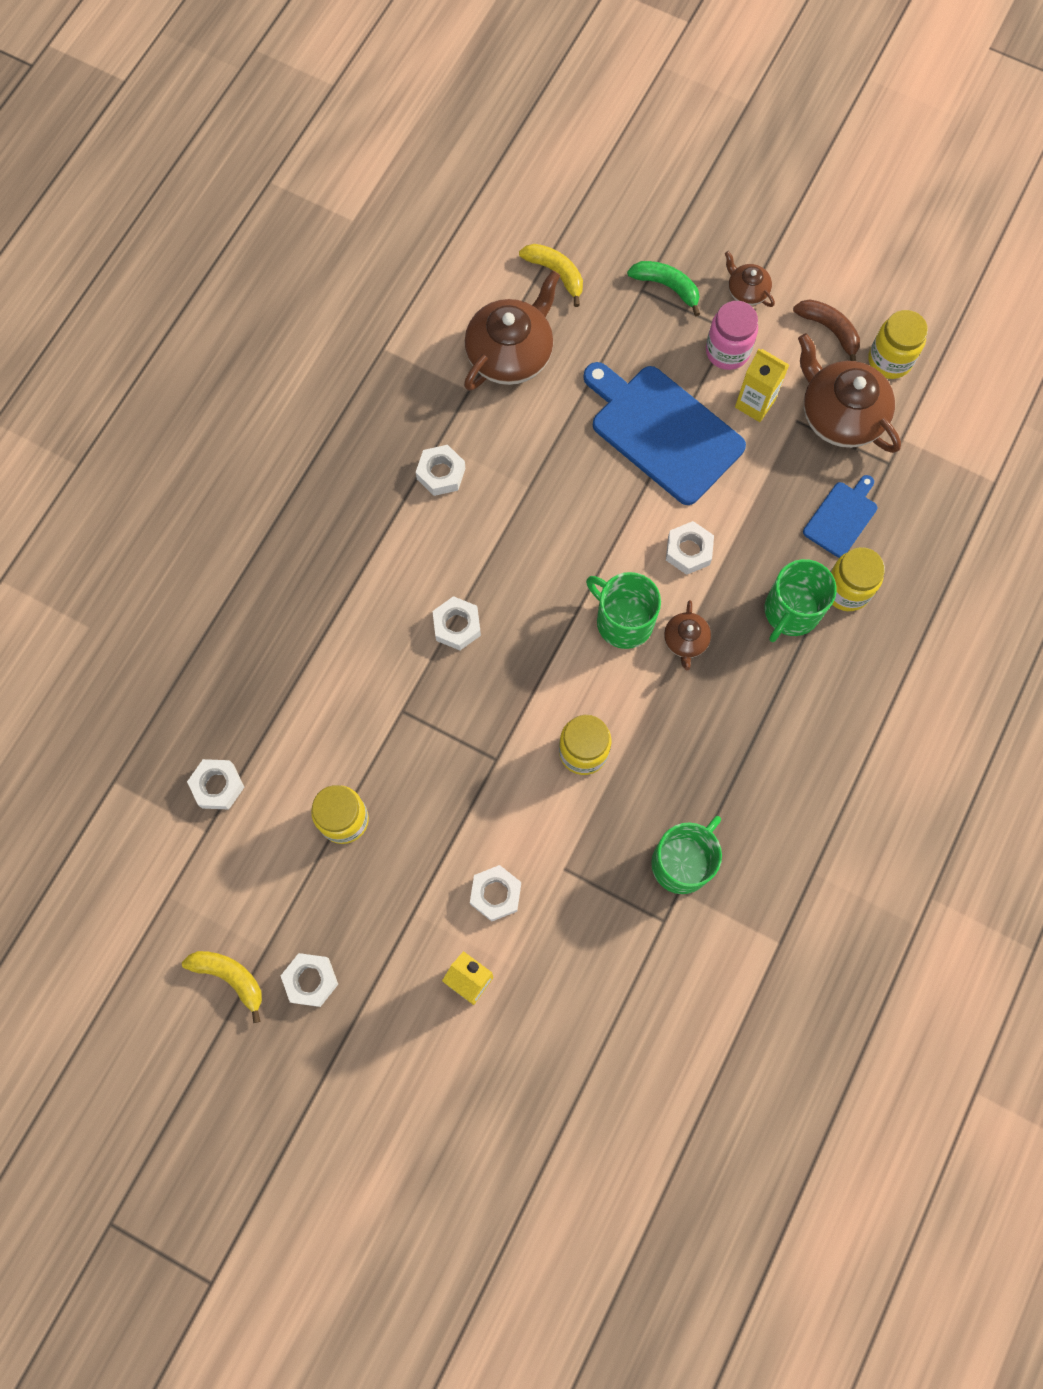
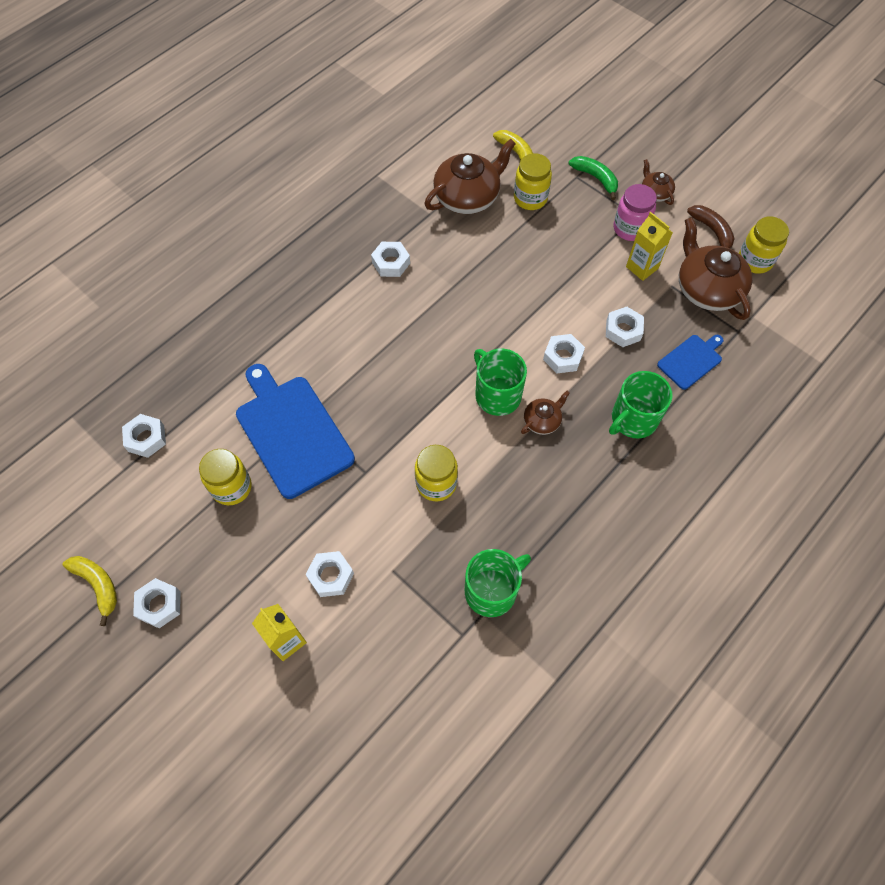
camera: 15 degrees right, 10 degrees down
(457, 626) = (367, 368): white nut -> white nut (623, 330)
(663, 431) = (566, 271): blue cutting board -> blue cutting board (292, 432)
(685, 641) = (542, 421): brown teapot -> brown teapot turned 150 degrees counterclockwise
(846, 590) = (682, 414): yellow jar -> yellow jar (530, 198)

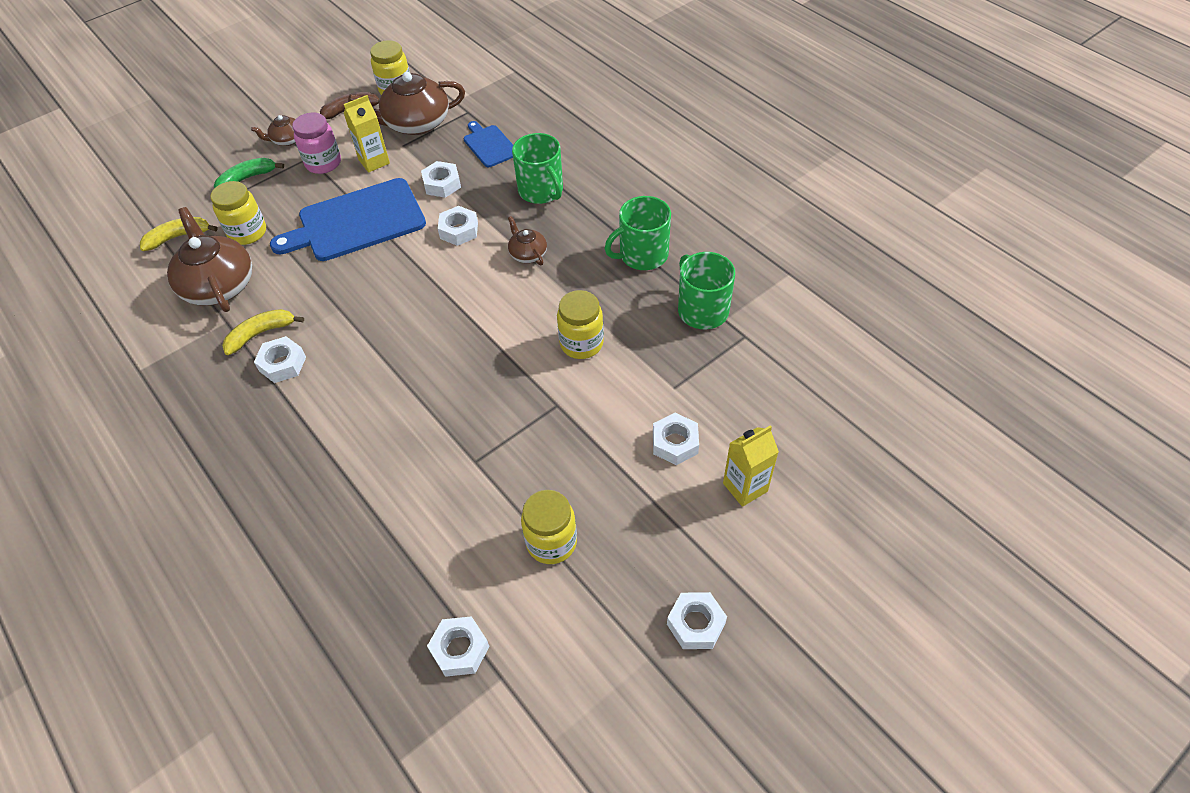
camera: 80 degrees left, 10 degrees down
(98, 585) = (664, 703): yellow banana -> yellow banana (261, 334)
(292, 432) = (490, 475): blue cutting board -> blue cutting board (357, 222)
(497, 395) = (489, 285): green mug -> green mug (642, 255)

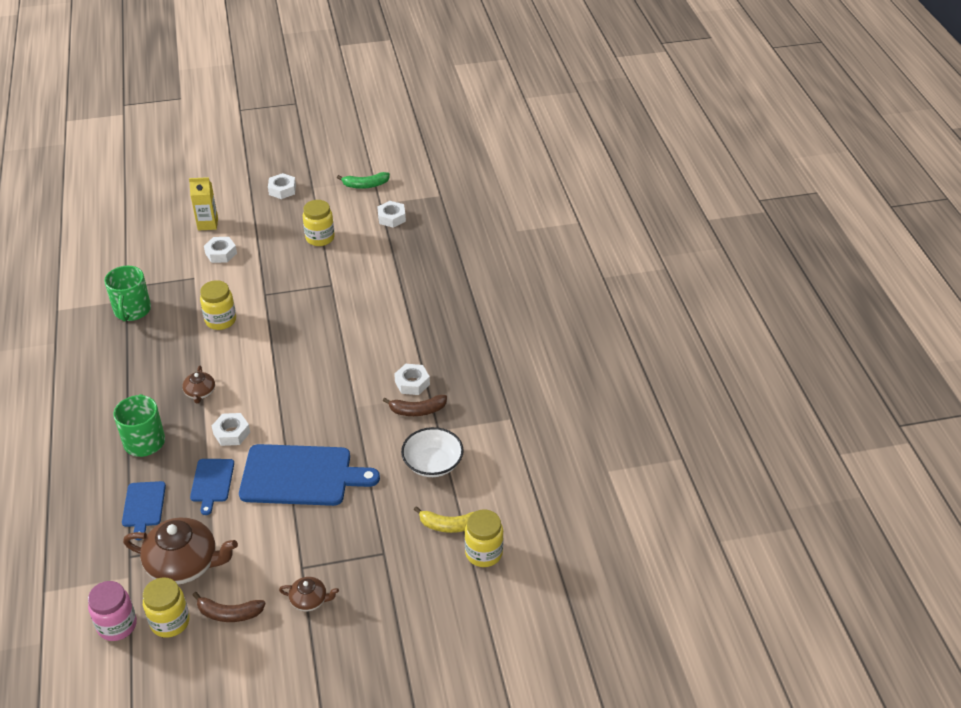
camera: 155 degrees left, 10 degrees down
(219, 285) = (432, 463): brown teapot -> white bowl
(247, 179) = (368, 566): green banana -> green banana (365, 185)
(247, 232) = (391, 504): yellow jar -> yellow jar (483, 553)
(261, 334) = (417, 410): yellow banana -> brown banana
(323, 163) = (293, 553): pink jar -> pink jar (117, 625)
(374, 161) = (249, 534): yellow carton -> none
(442, 184) = (212, 482): white nut -> blue cutting board
(642, 255) = (128, 359): green mug -> none

